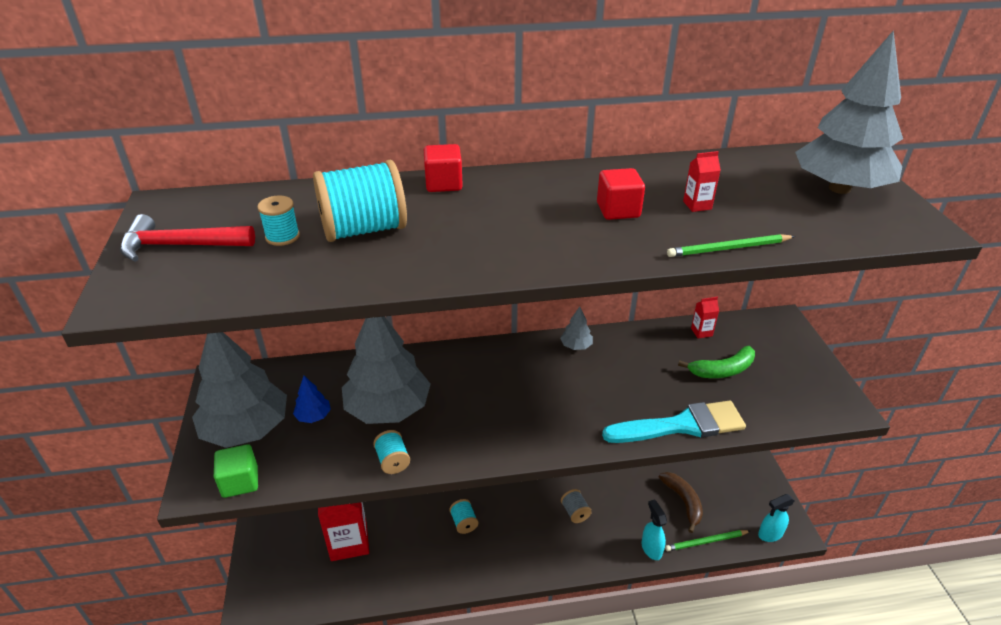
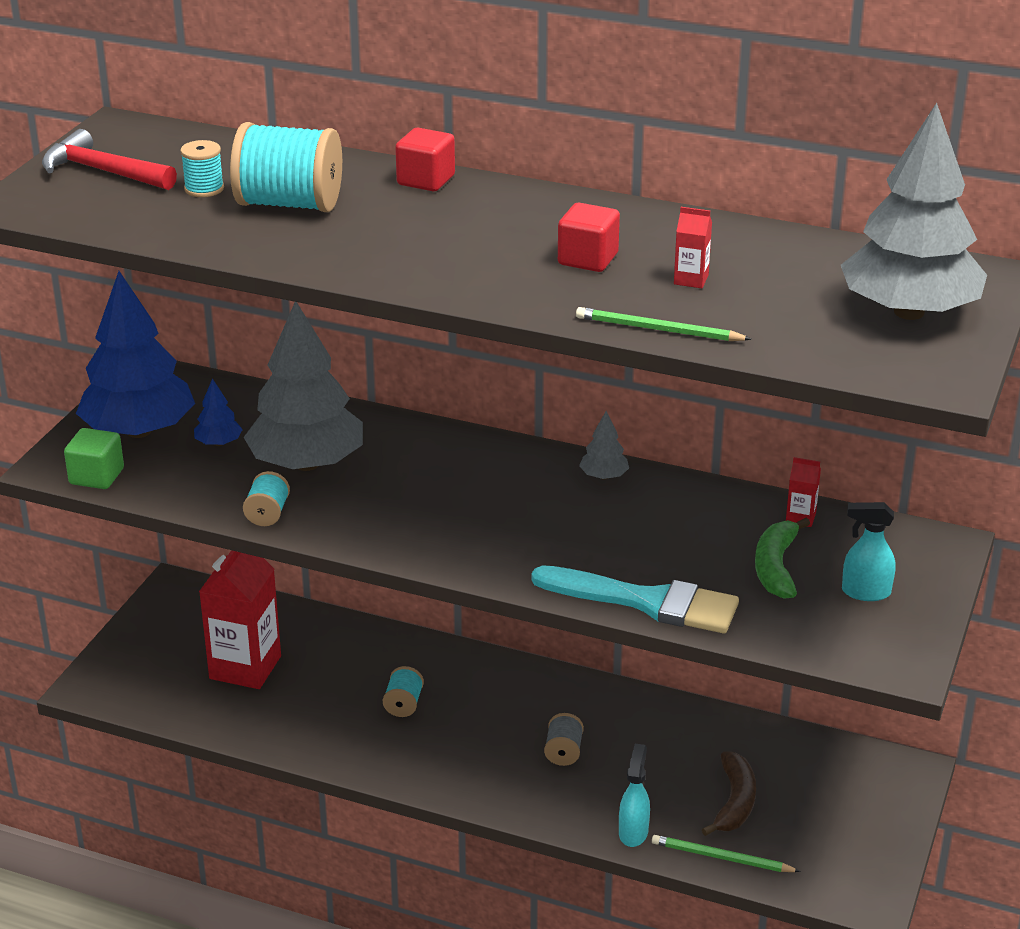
camera: 30 degrees right, 5 degrees down
(246, 429) = (139, 431): grey tree -> blue tree
(722, 370) = (776, 567): green banana -> green banana turned 90 degrees clockwise
(770, 534) = (829, 889): turquoise spray bottle -> turquoise spray bottle (865, 592)

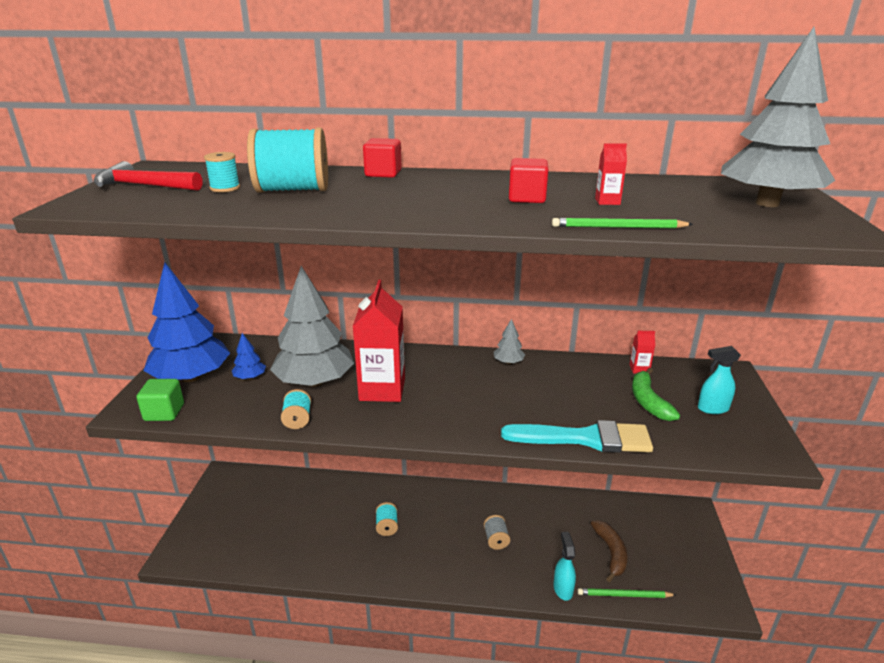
camera: 15 degrees left, 5 degrees down
(245, 667) = (279, 520): red carton -> red carton (382, 389)

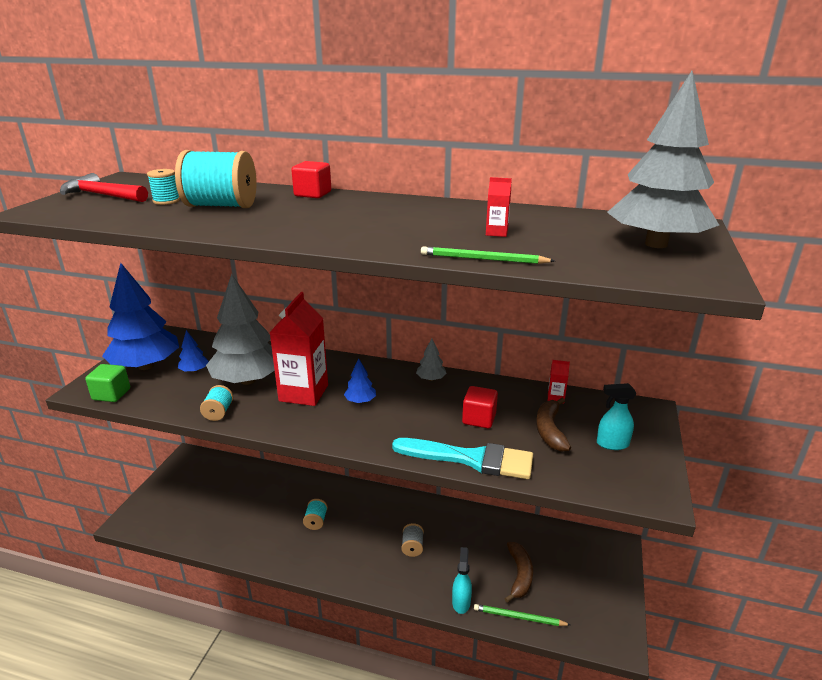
camera: 10 degrees right, 0 degrees up
(446, 392) = (360, 401): none -> blue tree
(527, 198) = (423, 225): red cube -> red cube (479, 419)
(648, 401) = (550, 430): green banana -> brown banana

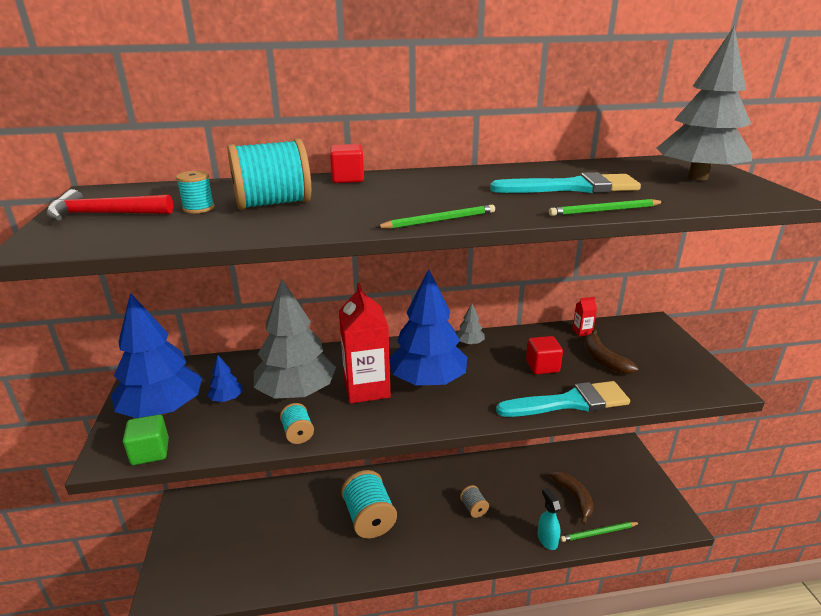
camera: 25 degrees left, 0 degrees up
(316, 521) = (369, 518): turquoise spool -> turquoise spool, size x2.04
(319, 241) = (439, 220): none -> green pencil
(360, 401) = (428, 380): blue tree -> blue tree, size x2.41
(496, 233) = (573, 187): red carton -> turquoise brush
(612, 444) = (656, 357): turquoise spray bottle -> none

